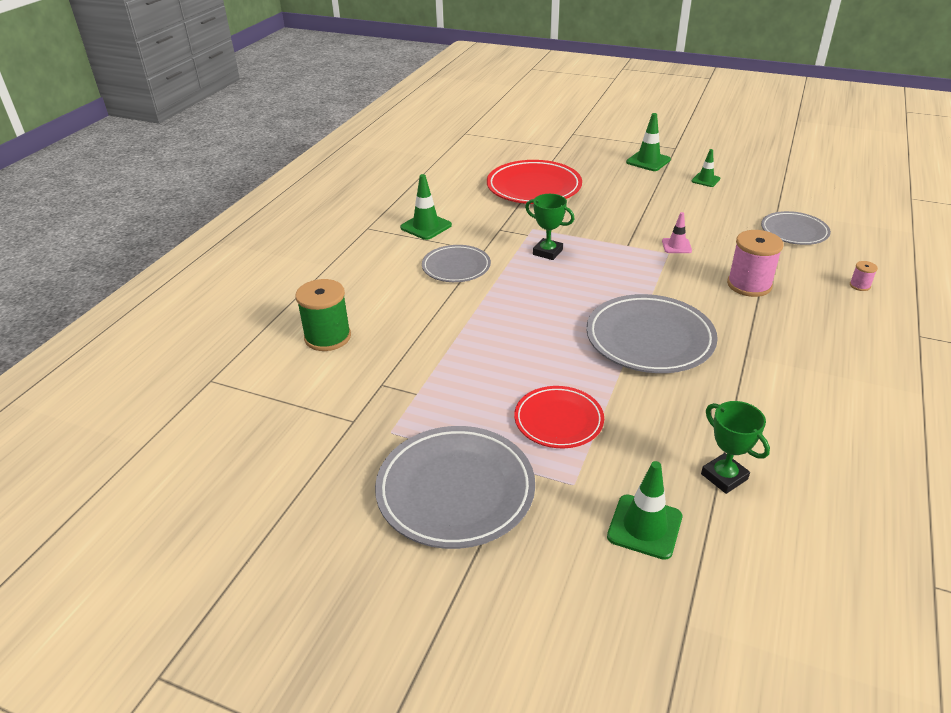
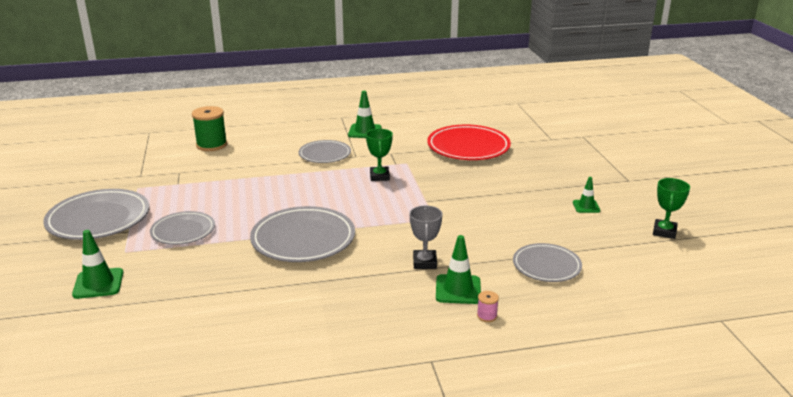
camera: 55 degrees right, 10 degrees down
(558, 420) = (183, 231): red plate -> grey plate
(648, 161) = (582, 175): green traffic cone -> green traffic cone (458, 289)
(676, 246) = (450, 219): pink traffic cone -> none
(724, 476) = (164, 301): green trophy -> green trophy (664, 232)
(749, 285) = (424, 262): pink spool -> grey trophy

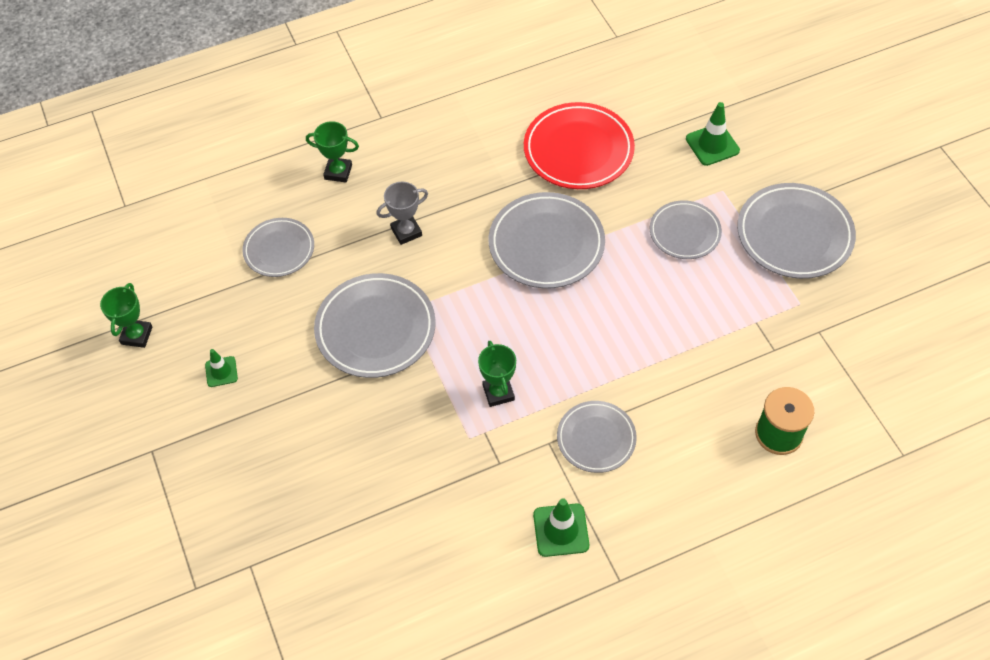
camera: 170 degrees right, 30 degrees up
(424, 262) = (406, 232): grey trophy -> grey trophy turned 75 degrees clockwise
(458, 289) = (367, 200): green traffic cone -> none
(462, 212) = (375, 329): none -> grey plate
(468, 147) = (383, 507): red plate -> red plate (578, 150)
(487, 316) = (338, 172): pink spool -> green trophy

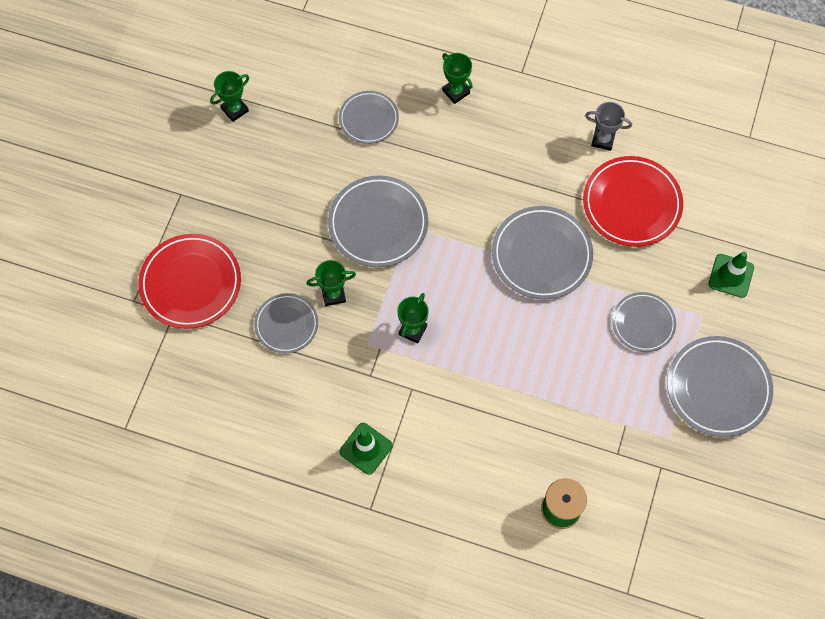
camera: 40 degrees right, 10 degrees up
(221, 371) = (262, 175): green traffic cone -> none
(241, 523) = (191, 283): none -> red plate
(394, 421) = (333, 294): none -> green trophy
(406, 232) = (459, 171): grey trophy -> grey trophy (603, 140)
(596, 438) = (443, 411): grey plate -> grey plate (286, 324)

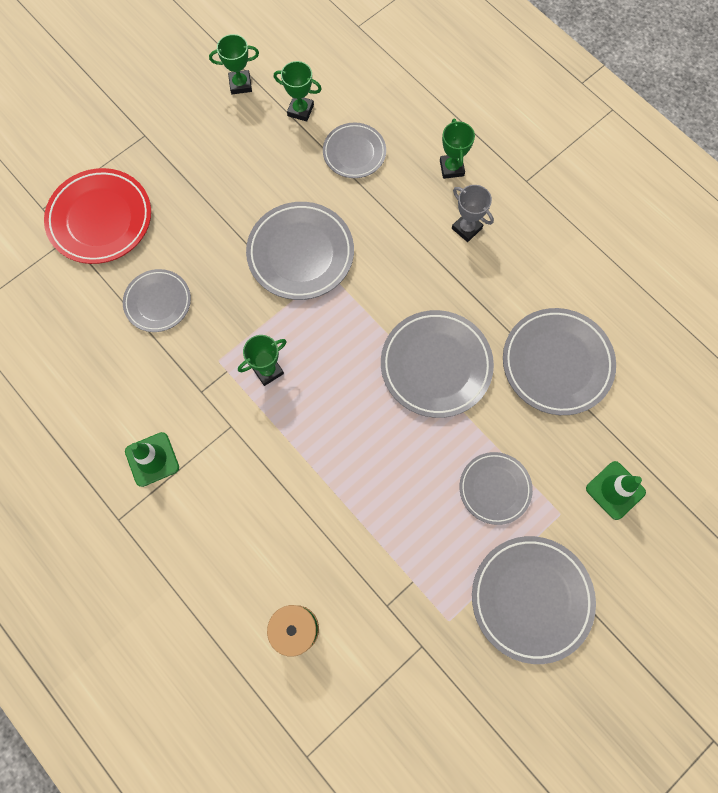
camera: 30 degrees right, 5 degrees up
(333, 294) = (217, 297): green trophy -> green trophy (300, 110)
(603, 140) = (566, 285): grey trophy -> grey trophy (466, 228)
(631, 204) = (557, 363): red plate -> grey plate

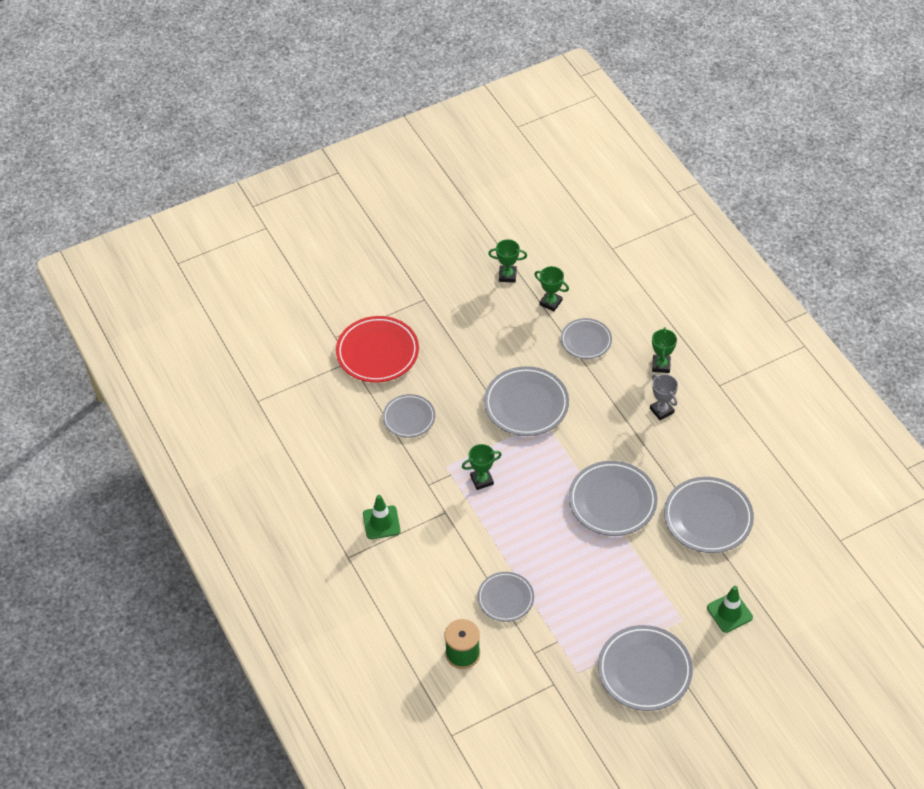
camera: 15 degrees right, 20 degrees down
(494, 488) = (636, 593): grey plate -> grey plate (505, 598)

